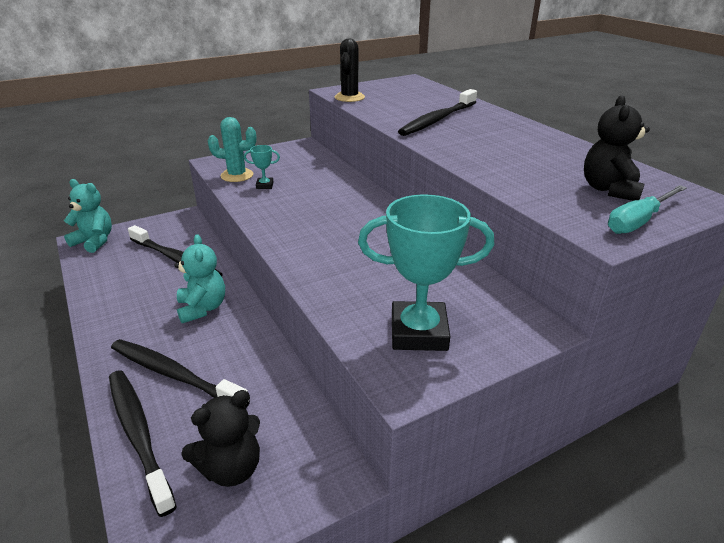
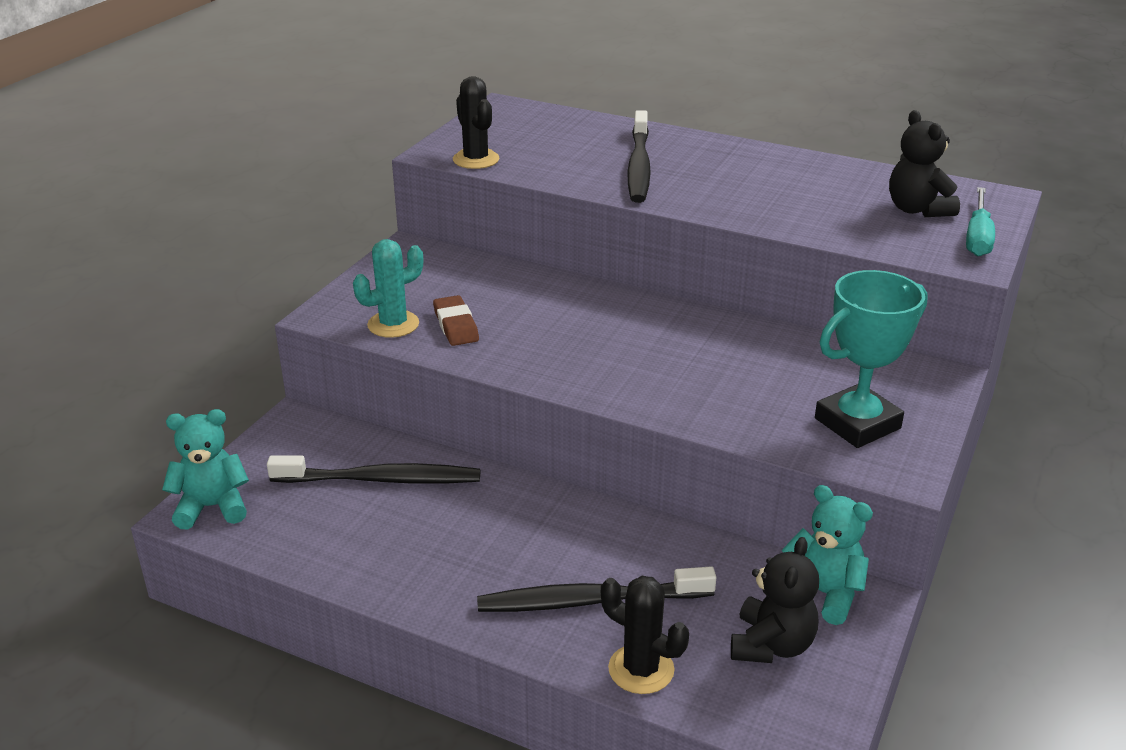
camera: 35 degrees left, 0 degrees up
(138, 434) = (641, 669): black toothbrush -> black cactus
(202, 308) = (511, 520): turquoise teddy bear -> turquoise teddy bear (823, 593)
(265, 185) = (455, 325): turquoise trophy -> brown eraser

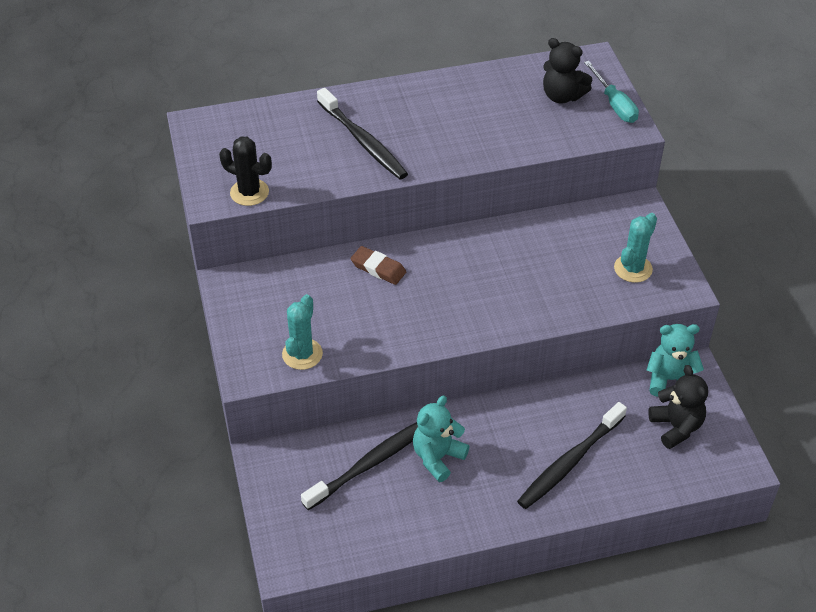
camera: 40 degrees left, 15 degrees up
(212, 507) = (295, 551): turquoise teddy bear -> turquoise teddy bear (437, 457)
(455, 325) = (342, 331): brown eraser -> brown eraser (378, 268)
(641, 669) = (634, 484): black cactus -> none
(857, 423) = (633, 269): turquoise trophy -> turquoise cactus

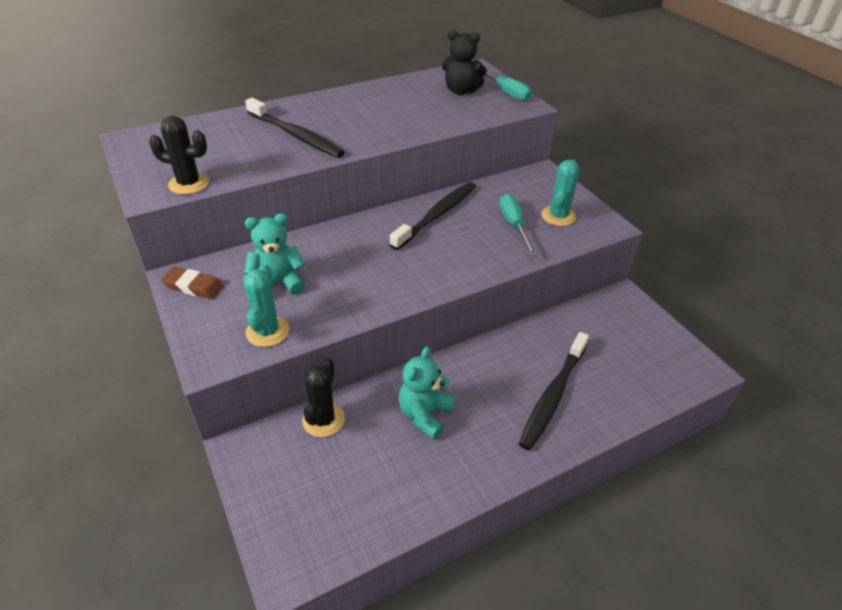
camera: 15 degrees left, 5 degrees down
(342, 444) = (323, 420): none -> black cactus
(370, 463) = (358, 434): black toothbrush -> black toothbrush (437, 215)
(378, 268) = (329, 246): brown eraser -> brown eraser (193, 286)
(579, 273) = (514, 225): none -> turquoise screwdriver
(670, 379) = (609, 308): turquoise teddy bear -> turquoise teddy bear (277, 283)
(676, 427) = (633, 347): black teddy bear -> none

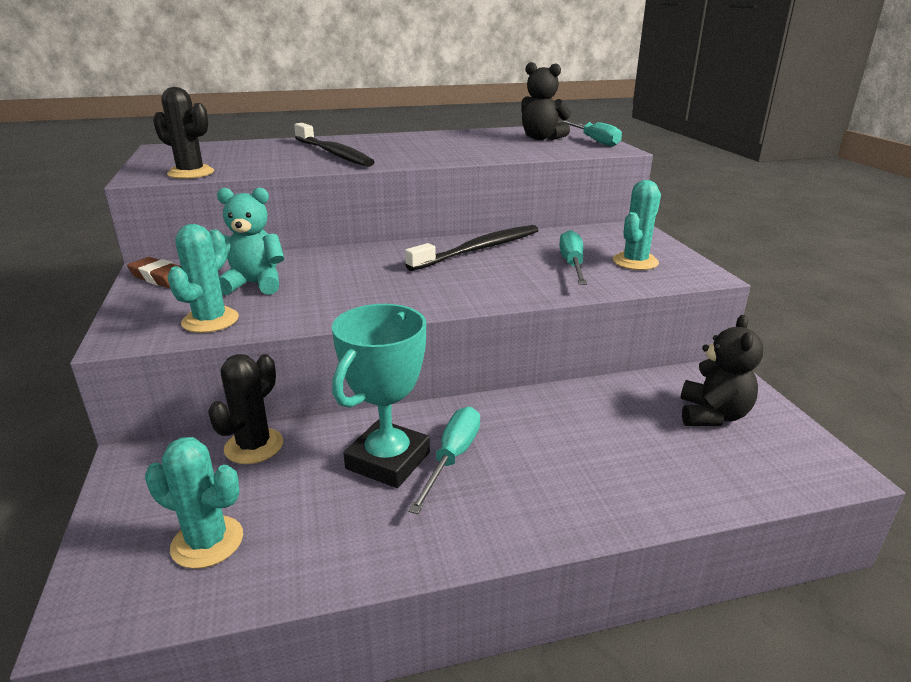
camera: 15 degrees right, 15 degrees down
(333, 504) = (207, 542): none -> turquoise cactus
(425, 415) = (388, 460): turquoise teddy bear -> turquoise trophy
(467, 404) = (452, 458): none -> turquoise screwdriver
(553, 395) = (581, 466): black toothbrush -> none
(625, 336) = (712, 415): none -> black teddy bear

